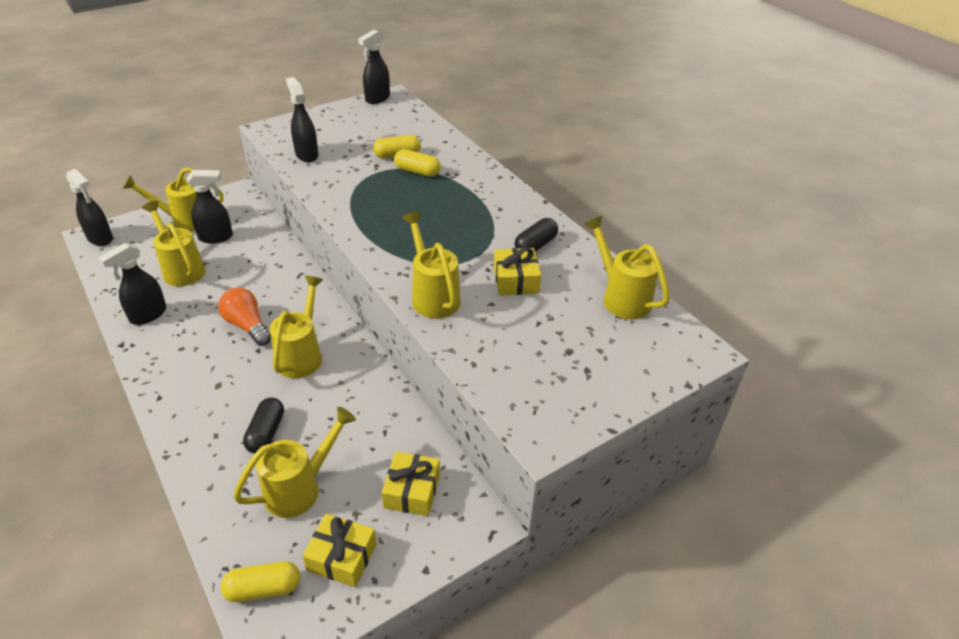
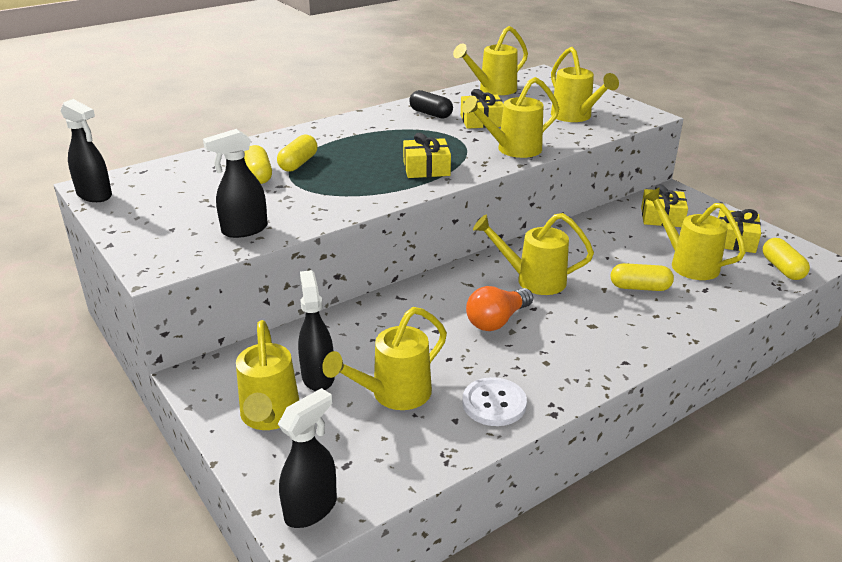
camera: 90 degrees left, 10 degrees down
(148, 315) = (494, 403): black spray bottle -> white button
(266, 433) = (639, 287): black capsule -> yellow capsule
(395, 237) = (426, 168): none -> yellow gift
(531, 360) = (575, 117): none -> yellow watering can

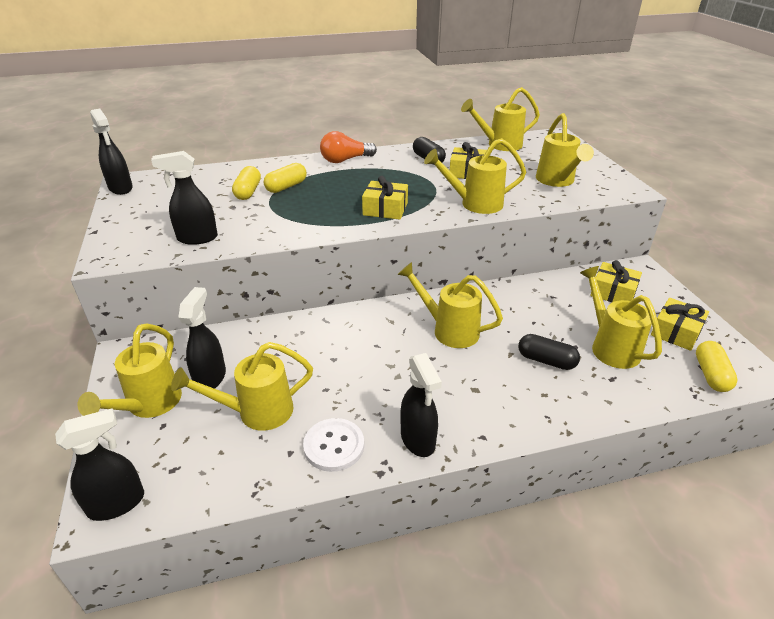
camera: 20 degrees right, 5 degrees up
(497, 321) = (391, 362): orange light bulb -> orange light bulb (345, 160)
(569, 379) = (418, 440): none -> black spray bottle
(639, 287) = (546, 360): yellow capsule -> black capsule

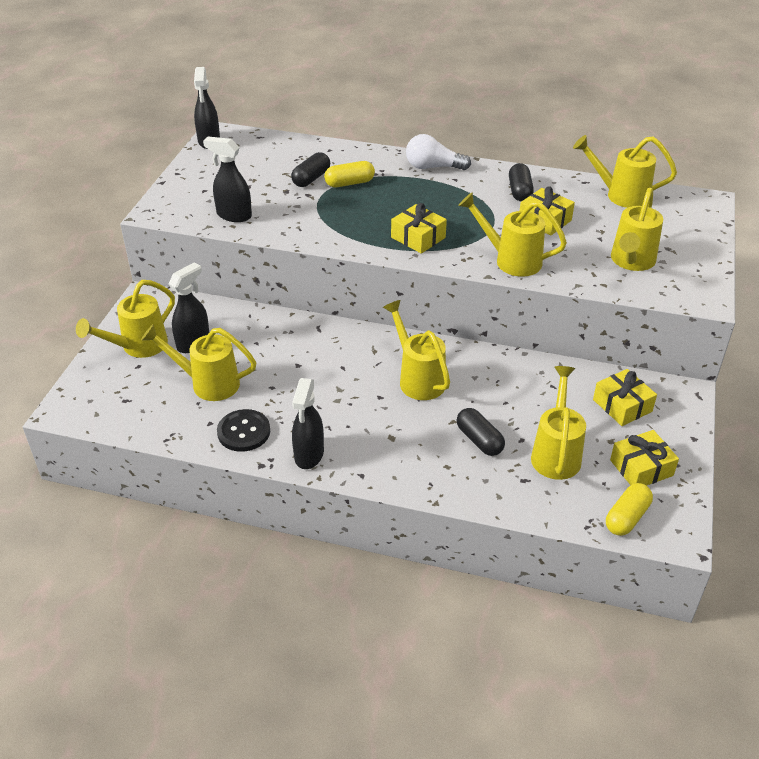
camera: 30 degrees right, 5 degrees up
(117, 503) = (79, 407): black spray bottle -> none
(248, 192) = (311, 178): yellow capsule -> black capsule
(334, 446) = (244, 432): white button -> black button
(345, 160) = (433, 167): orange light bulb -> white light bulb

